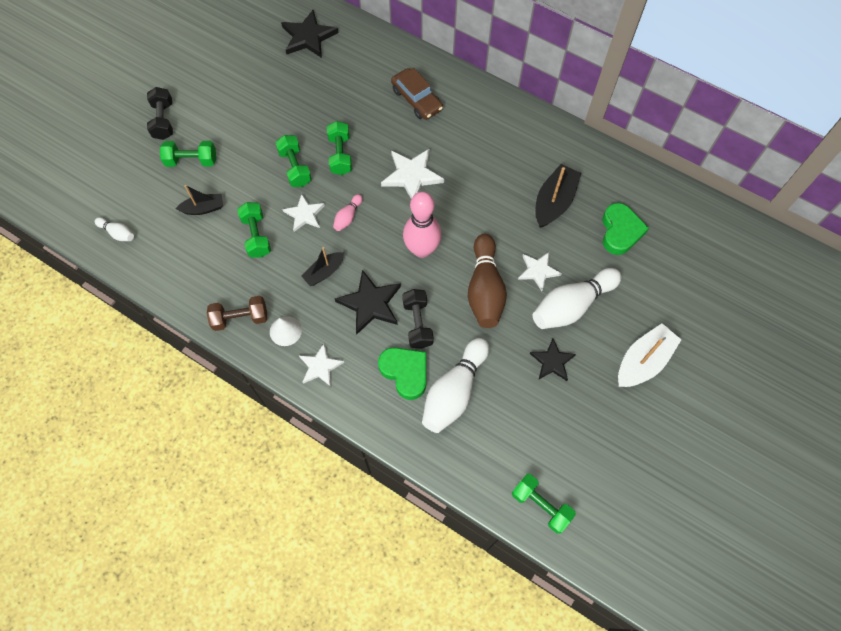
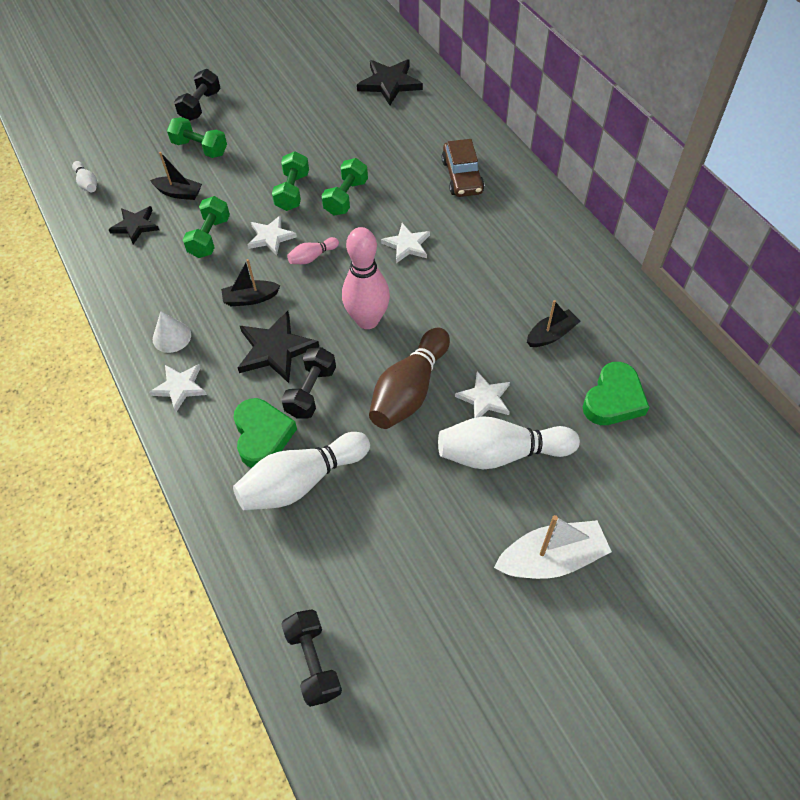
camera: 30 degrees right, 10 degrees down
(240, 318) = (138, 305): brown dumbbell -> none
(412, 175) = (407, 245): white star -> white star, size x0.66
(541, 505) = (313, 662): green dumbbell -> black dumbbell
(552, 361) = (436, 504): black star -> black star (135, 226)
(554, 202) = (551, 334): black boat -> black boat, size x0.62

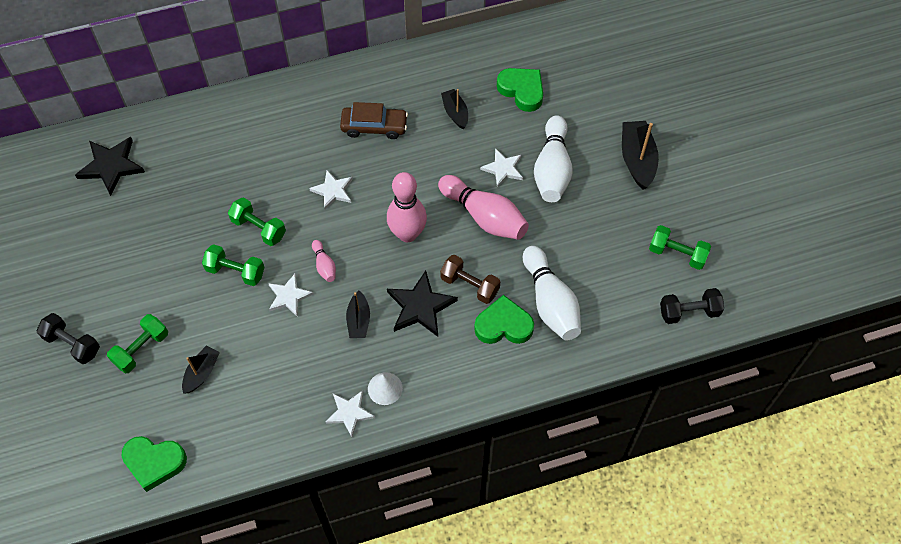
camera: 80 degrees left, 5 degrees up
(87, 183) = (154, 462): white bowling pin -> green heart
(135, 226) = (234, 415): black star -> none
(180, 387) = (442, 384): white star -> white star (350, 413)
(210, 237) = (272, 348): green dumbbell -> green dumbbell (677, 254)
(311, 392) = (470, 285): black dumbbell -> brown dumbbell
(409, 390) = (484, 216): brown bowling pin -> pink bowling pin
(462, 176) = (264, 133): brown car -> brown car (374, 127)
(551, 559) = (637, 159): white boat -> black boat

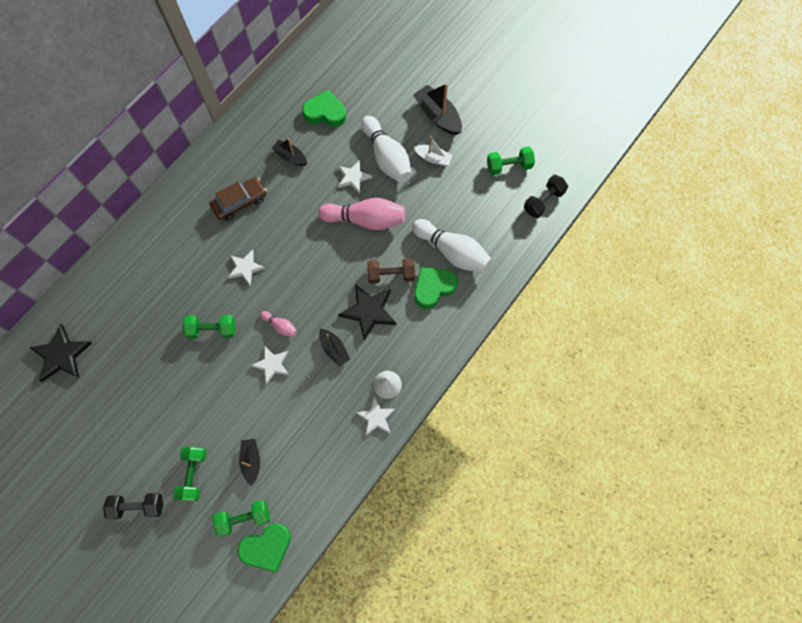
camera: 35 degrees left, 10 degrees up
(235, 271) = (219, 372): green dumbbell -> green dumbbell (244, 518)
(407, 234) = (322, 265): pink bowling pin -> none
(600, 198) = (433, 158): none -> white boat

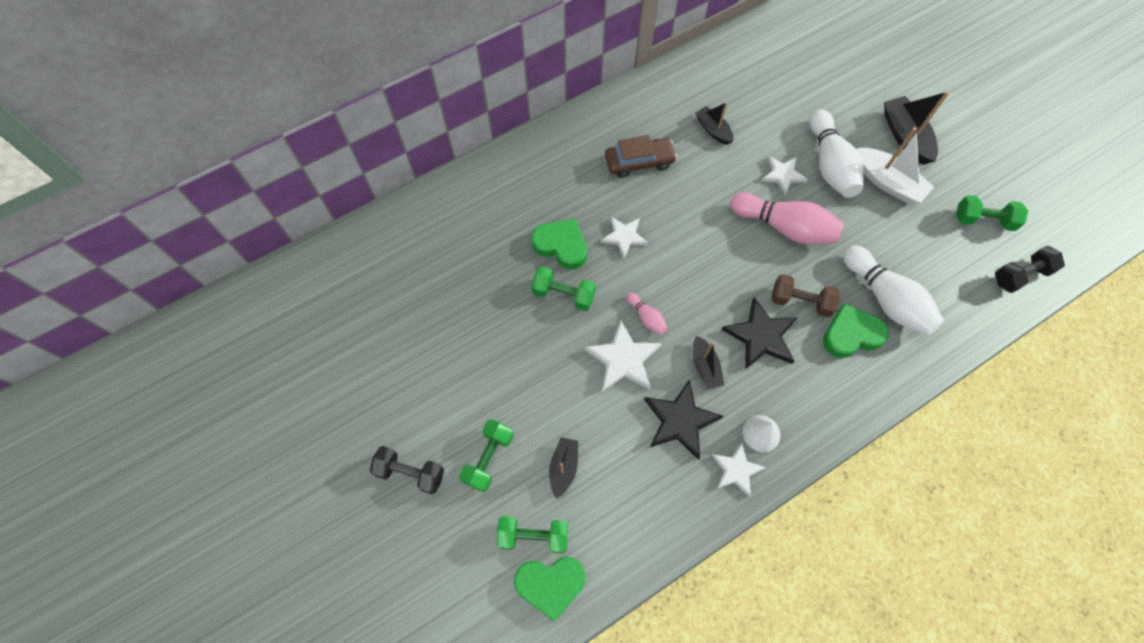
camera: 20 degrees right, 5 degrees down
(61, 355) = (382, 265): black star -> black star (680, 420)
(272, 364) = (623, 359): white star -> white star, size x1.52
(325, 112) = (768, 94): green heart -> green heart (561, 246)
(433, 158) = (887, 182): white boat -> white boat, size x1.61

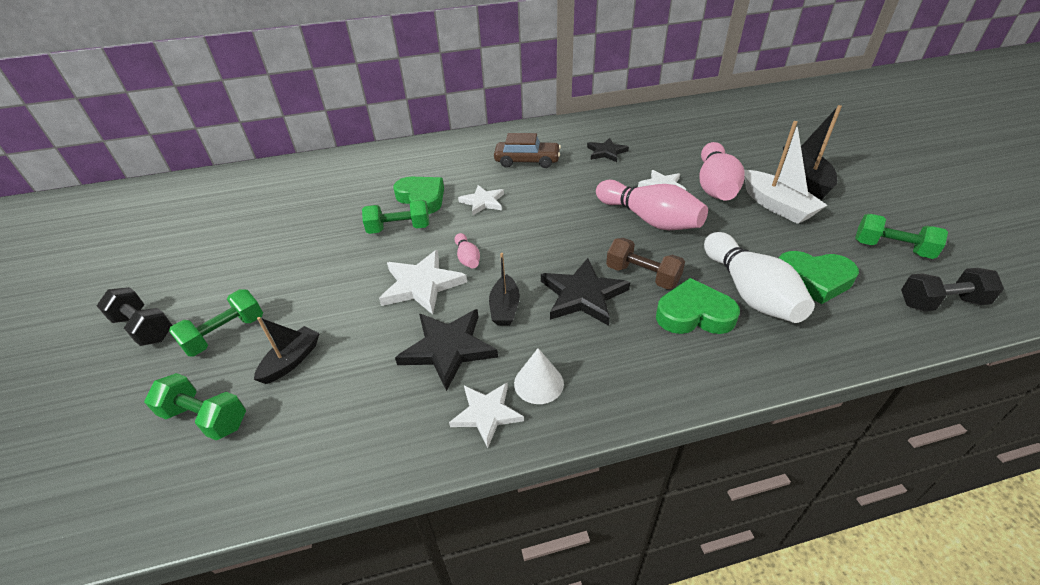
camera: 20 degrees right, 25 degrees down
(550, 584) = (179, 477): green heart -> green heart (813, 280)
(563, 294) = (399, 229): green dumbbell -> green dumbbell turned 45 degrees counterclockwise
(713, 130) = (606, 152): black boat -> black star
(830, 164) = (715, 186): white bowling pin -> pink bowling pin

